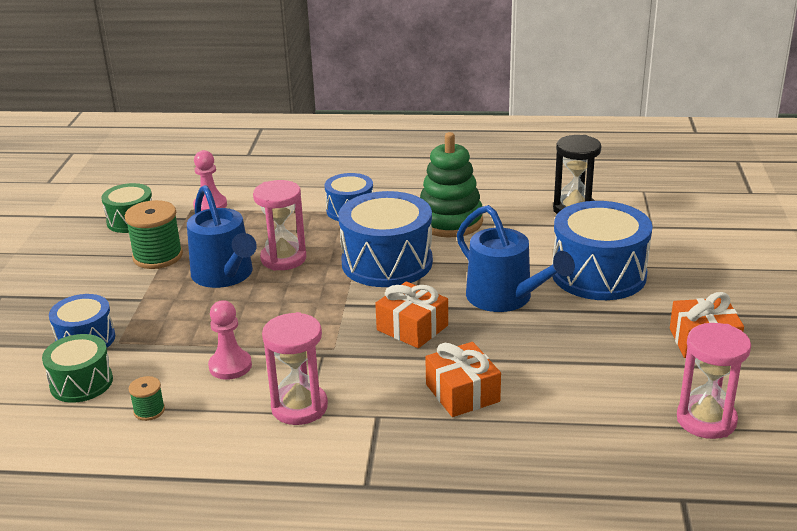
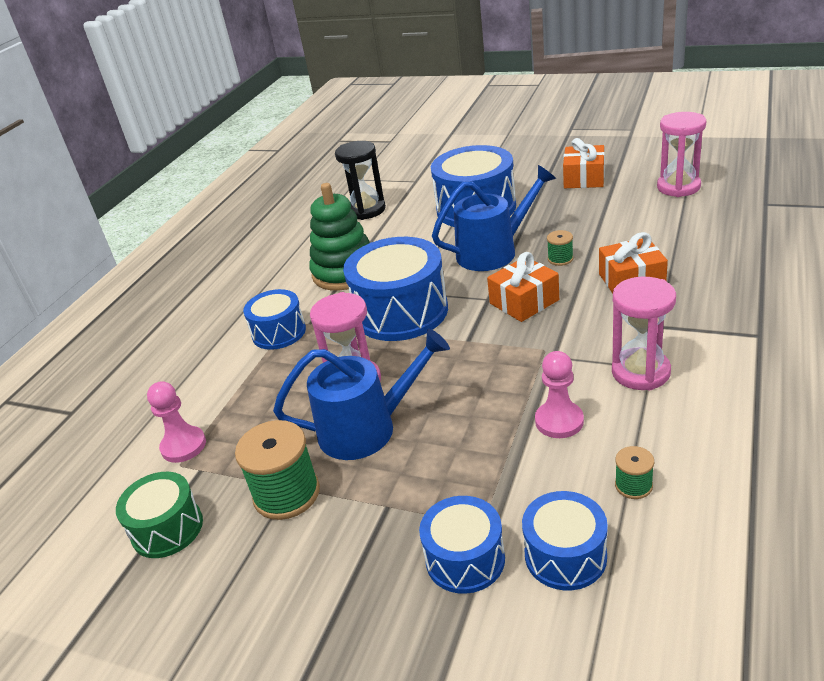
camera: 70 degrees left, 5 degrees up
(81, 383) = (565, 555): green drum -> blue drum
(499, 342) = (560, 259): none -> green spool

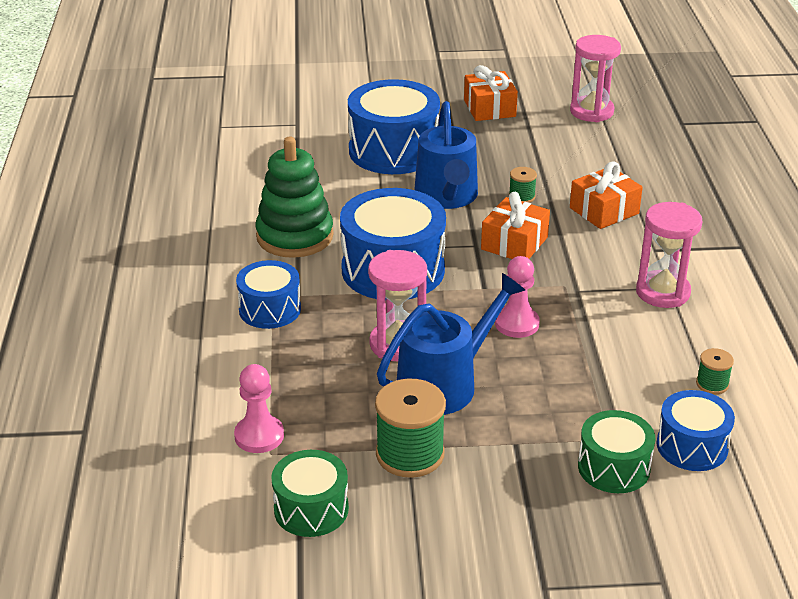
camera: 30 degrees left, 0 degrees up
(366, 210) = (263, 163): black hourglass -> none
(465, 559) = (613, 467): blue drum -> green drum
(493, 252) = (447, 196): blue watering can -> blue watering can turned 135 degrees clockwise
(559, 421) = (619, 345): pink pawn -> pink pawn (517, 324)

